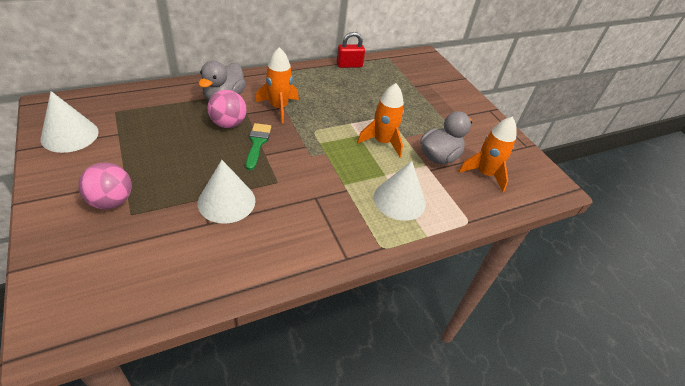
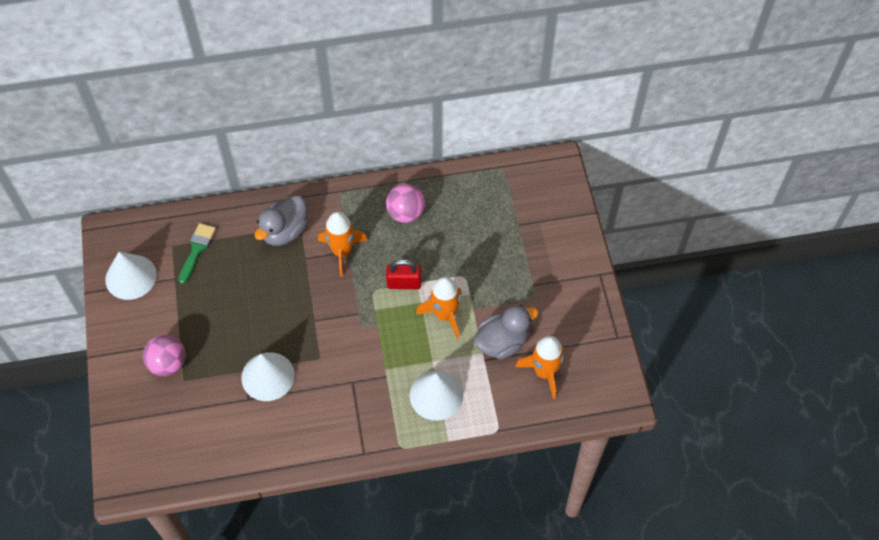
camera: 20 degrees right, 15 degrees up
(228, 124) = (284, 273): pink ball -> pink ball (405, 213)
(257, 143) = (309, 304): green brush -> green brush (197, 250)
(349, 65) = (445, 180): red padlock -> red padlock (404, 283)

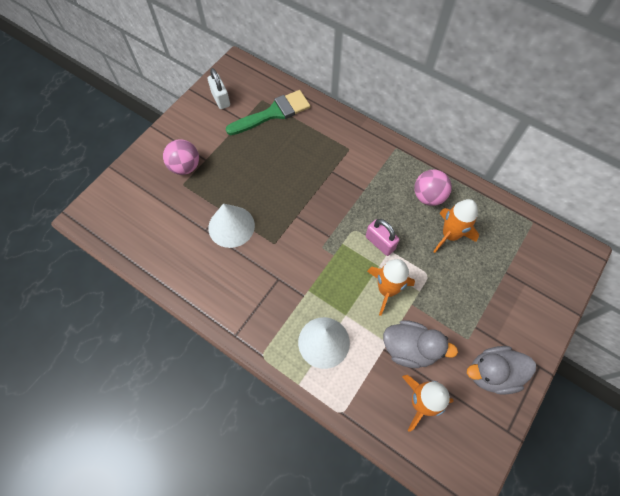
camera: 45 degrees right, 5 degrees up
(131, 277) = (220, 99): white cone -> white padlock
(197, 250) = (273, 113): green brush -> green brush, size x1.56
(285, 231) = (336, 144): grey duck -> grey duck (492, 373)
(342, 251) = (359, 187): orange rocket -> orange rocket (450, 235)
(404, 283) = (380, 243): red padlock -> pink padlock

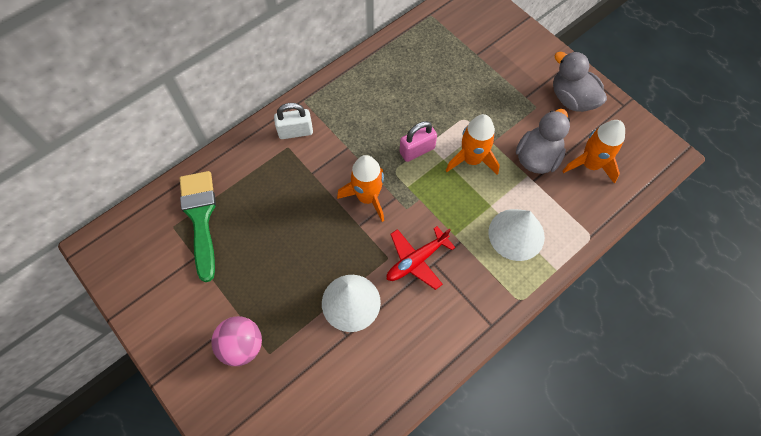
camera: 75 degrees left, 0 degrees up
(220, 99) = (148, 279): white padlock -> white padlock (295, 132)
(277, 265) = (416, 260): none -> red plane
(428, 196) = (375, 90): pink ball -> none
(450, 235) = (425, 86): orange rocket -> orange rocket (367, 197)
(492, 373) = (571, 99): grey duck -> grey duck turned 135 degrees clockwise

